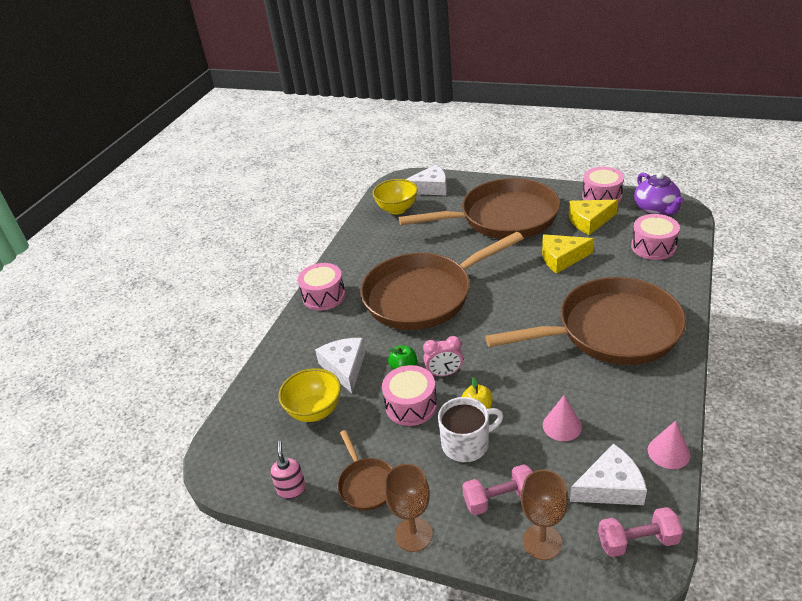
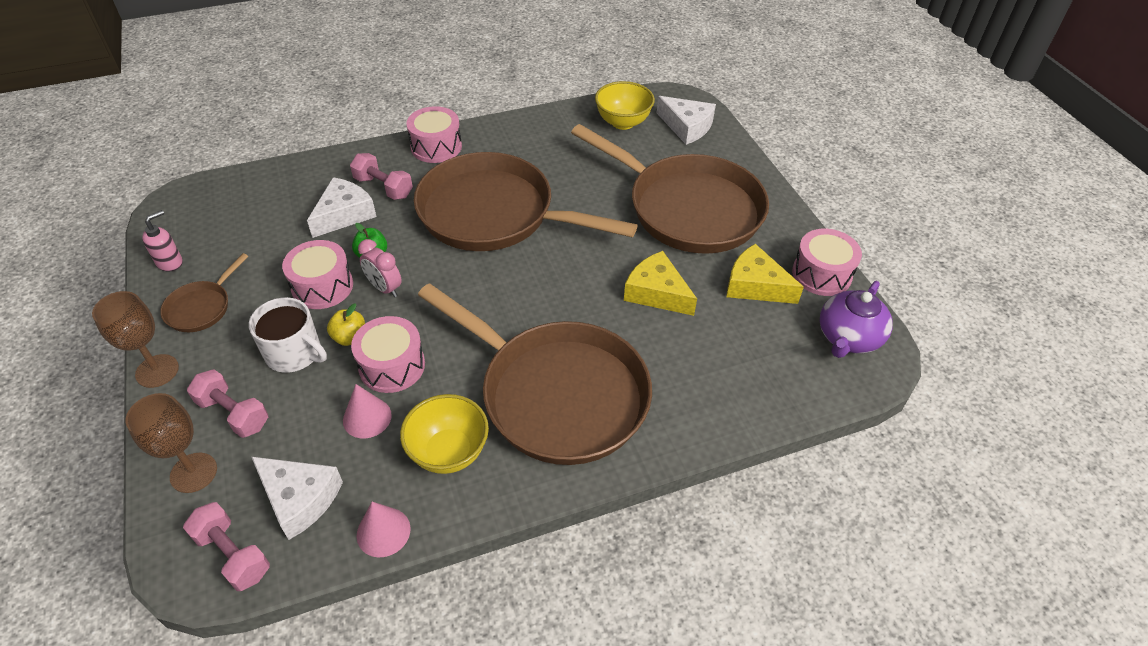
camera: 45 degrees right, 10 degrees up
(314, 411) = (273, 226): yellow bowl -> yellow bowl (449, 452)
(337, 337) = (383, 187): none -> pink dumbbell
(653, 247) = (760, 368): pink drum -> pink drum (392, 366)

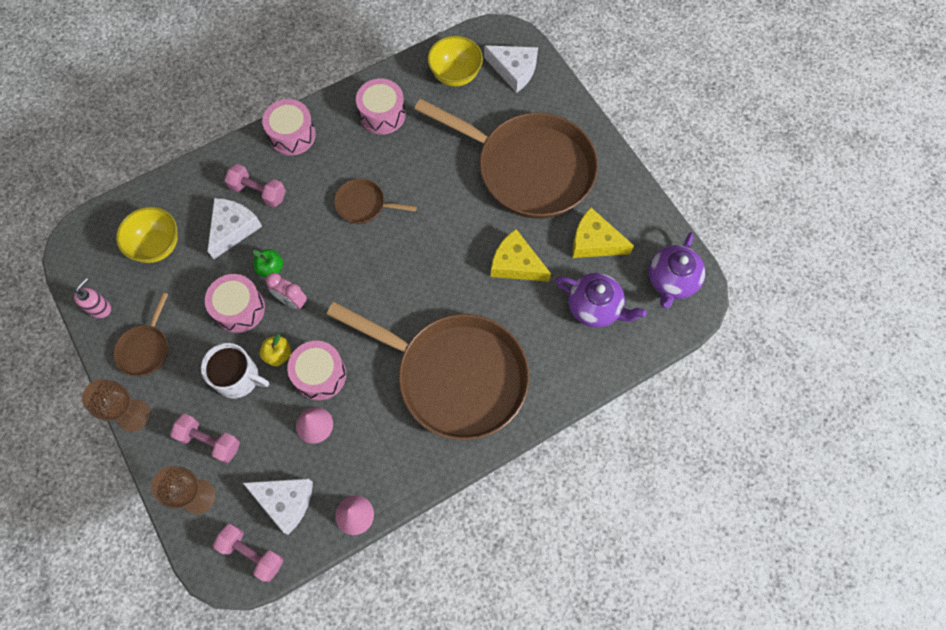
camera: 10 degrees left, 20 degrees up
(449, 452) = (384, 442): yellow bowl -> yellow bowl (157, 246)
(495, 214) = (364, 205): brown pan -> brown pan, size x0.42
(748, 350) = (595, 307): none -> purple teapot
(821, 274) = (646, 220): pink drum -> pink drum (382, 114)

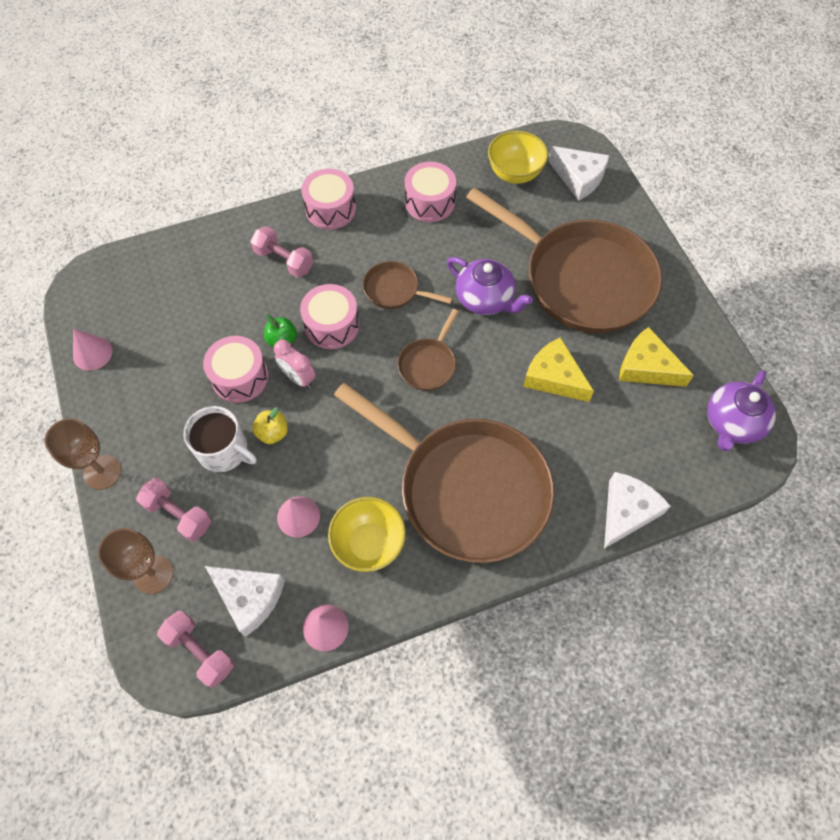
camera: 10 degrees right, 5 degrees down
(100, 308) = (92, 353): pink soap dispenser -> pink cone
(145, 348) = (131, 403): brown pan -> brown pan (428, 364)
(157, 246) = (166, 299): yellow bowl -> yellow bowl (369, 543)
(233, 229) = (250, 293): white cheese -> white cheese (626, 511)
(320, 375) = (314, 462): pink drum -> pink drum (332, 325)
(595, 307) = (639, 438): purple teapot -> purple teapot (485, 299)

